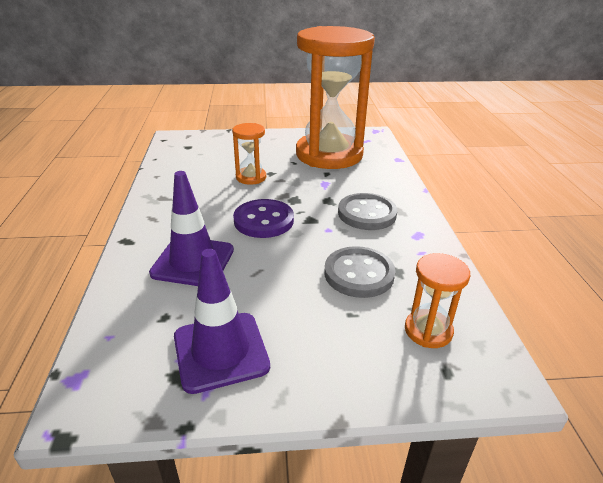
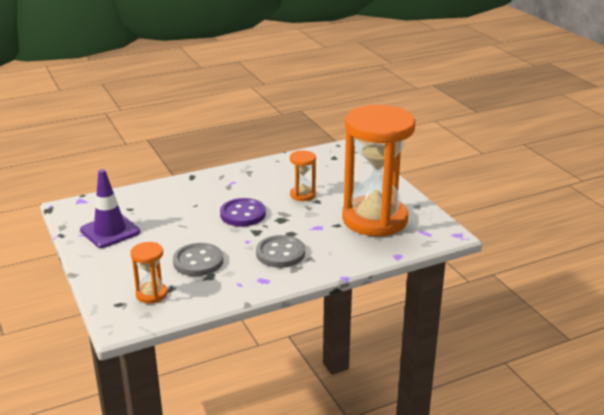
camera: 70 degrees right, 5 degrees down
(193, 261) = (182, 203): purple traffic cone -> none

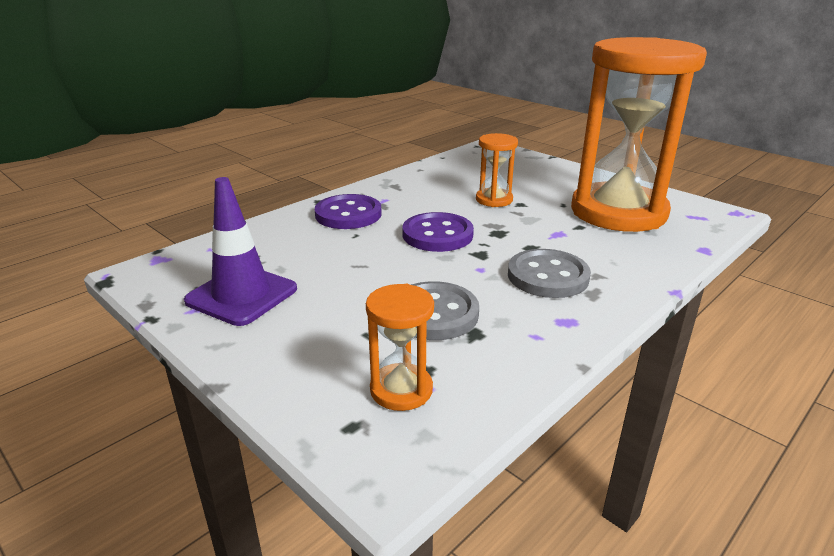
camera: 20 degrees left, 0 degrees up
(202, 189) = (348, 214): none -> purple button

